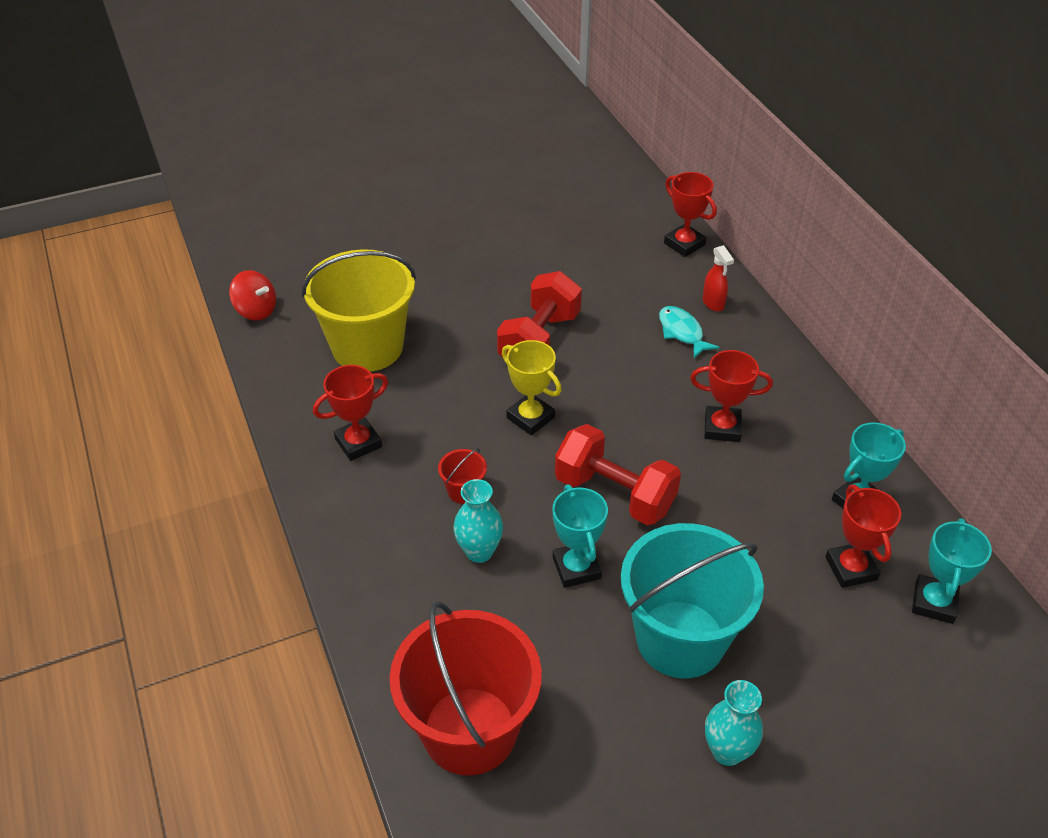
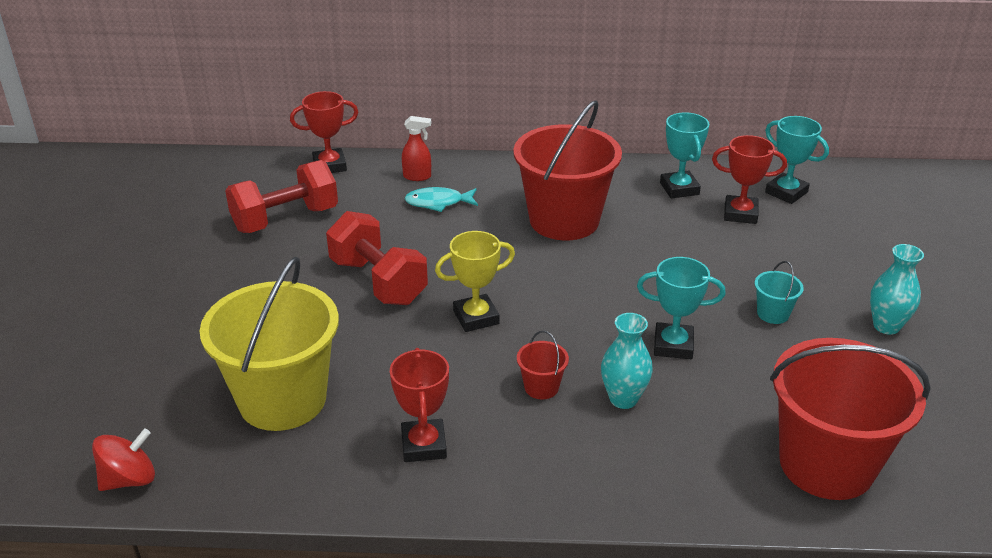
camera: 65 degrees left, 10 degrees down
(614, 494) = (601, 298): red dumbbell -> red dumbbell (285, 219)
(680, 639) = (773, 314): turquoise bucket -> turquoise bucket, size x0.40
(722, 428) = (564, 220): red trophy -> red bucket

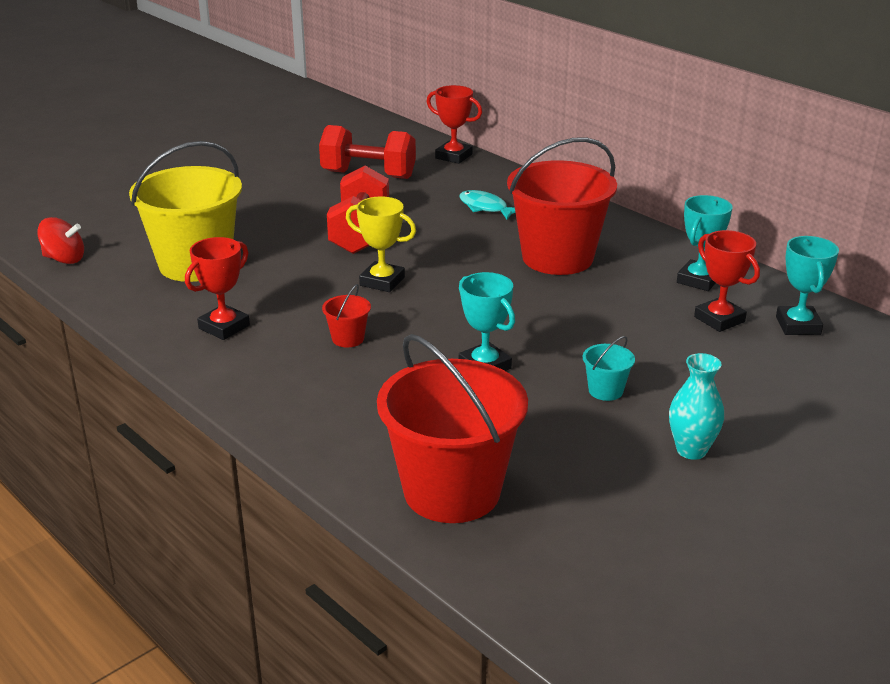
camera: 45 degrees right, 5 degrees down
(417, 176) = (501, 187): red spray bottle -> none
(623, 399) = (387, 374): turquoise vase -> none

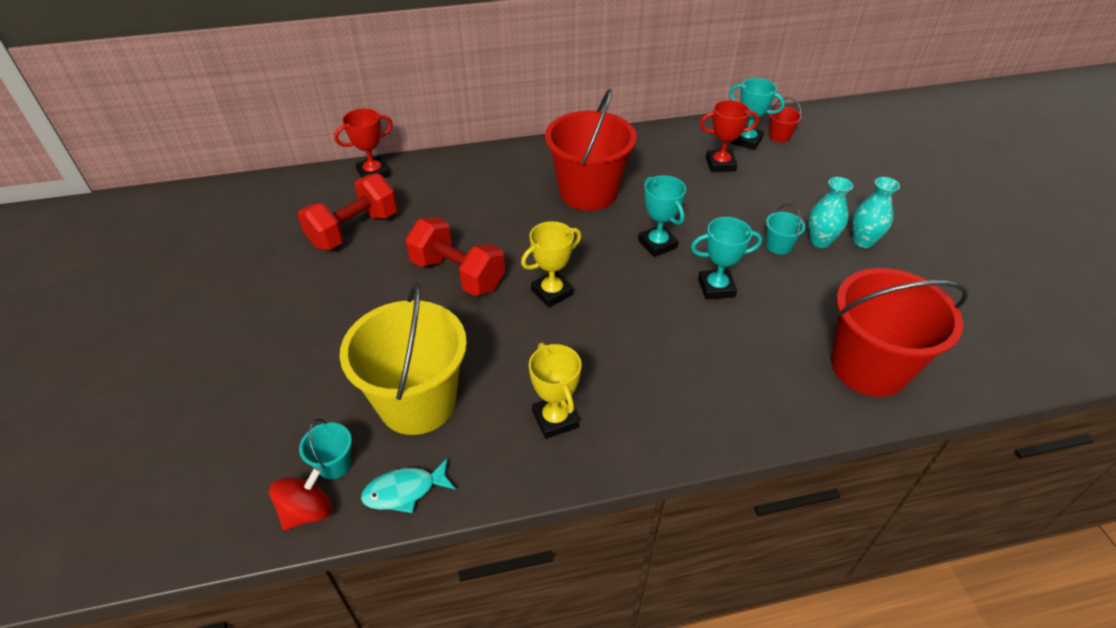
camera: 60 degrees left, 15 degrees up
(111, 254) = (334, 464): none -> turquoise bucket
(224, 327) = (555, 419): red trophy -> yellow trophy
(348, 338) = (629, 345): red bucket -> red bucket (779, 136)
(485, 208) = (479, 193): turquoise fish -> turquoise fish (404, 491)
(651, 418) = (820, 241): none -> turquoise vase
(698, 280) = (666, 150): turquoise trophy -> turquoise trophy (657, 244)

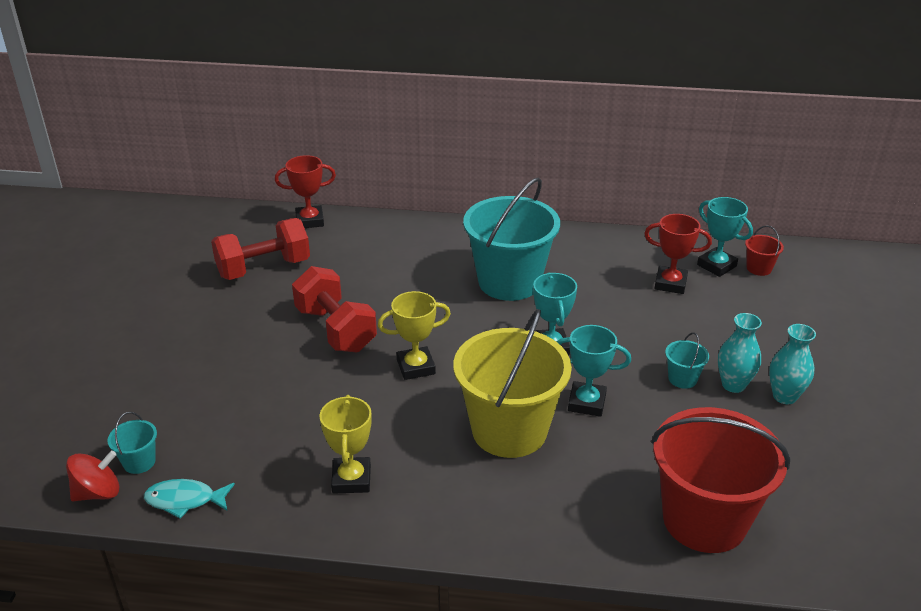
camera: 20 degrees right, 10 degrees down
(417, 402) = (236, 431): yellow bucket -> yellow bucket (509, 430)
(588, 192) = (509, 282): red bucket -> turquoise bucket

